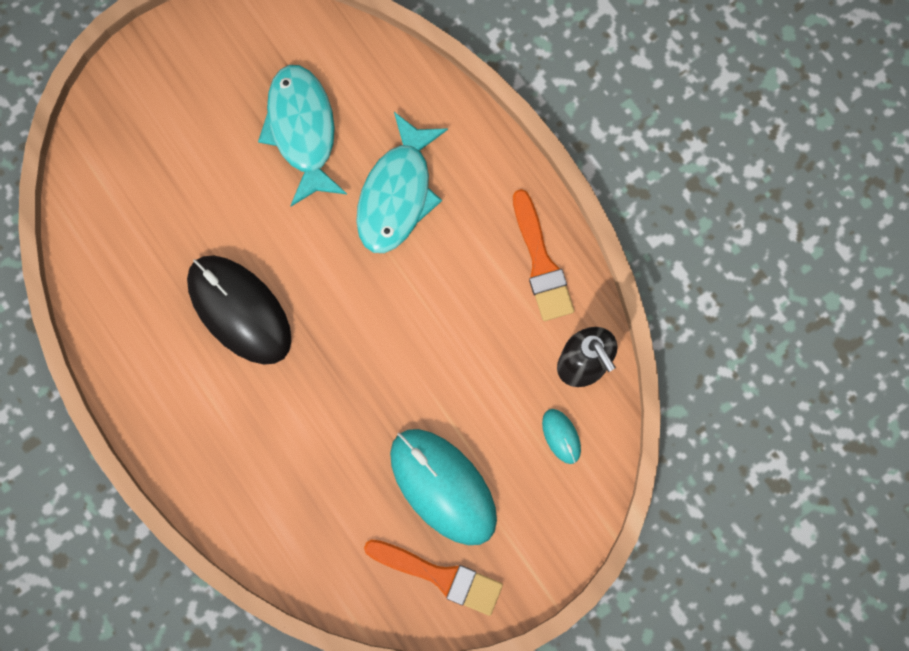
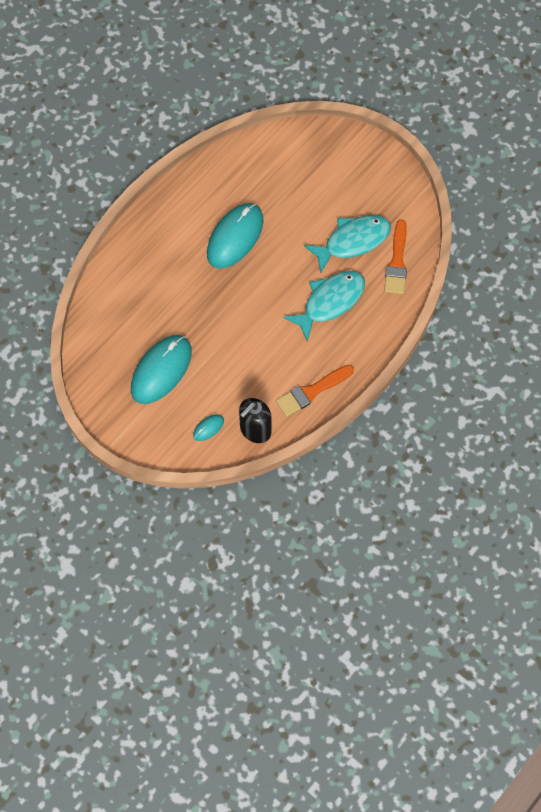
camera: 75 degrees right, 10 degrees down
(239, 310) = (235, 237): black mouse -> turquoise mouse
(397, 194) = (330, 302): turquoise fish -> turquoise fish turned 135 degrees clockwise
(440, 576) = (109, 381): orange brush -> orange brush (397, 262)

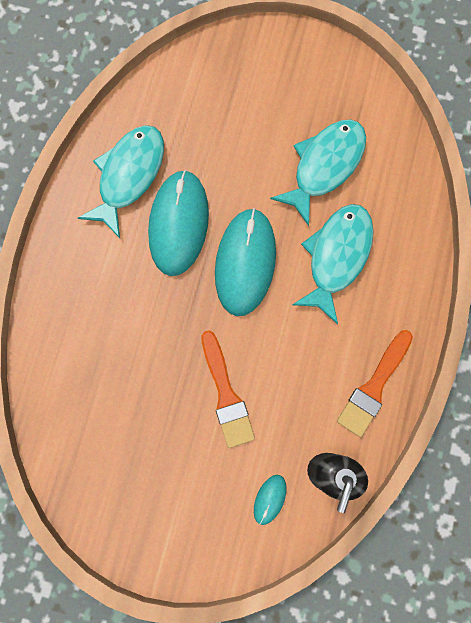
camera: 25 degrees left, 10 degrees up
(161, 370) = (171, 447): turquoise mouse -> turquoise mouse (245, 263)
(217, 193) = (129, 176): none -> turquoise fish
(397, 262) = (390, 170): orange brush -> orange brush (226, 394)

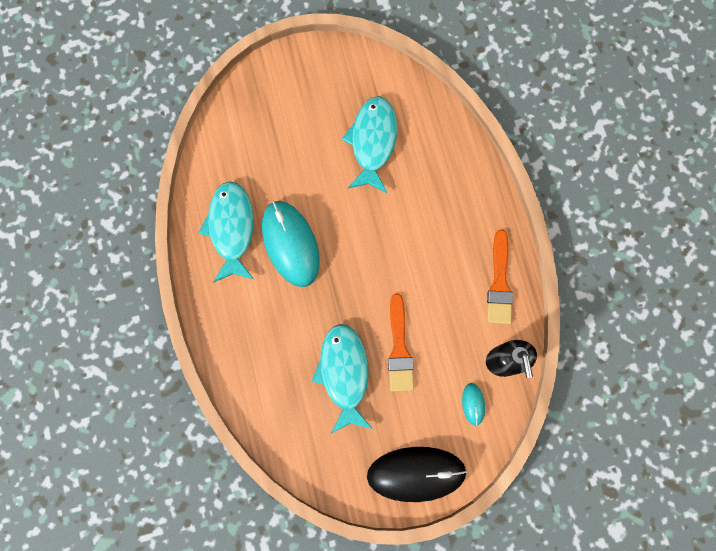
camera: 30 degrees left, 0 degrees up
(166, 537) = (416, 474): none -> black mouse
(226, 394) = (399, 348): orange brush -> orange brush turned 45 degrees clockwise
(245, 263) = (357, 245): turquoise mouse -> none
(336, 257) = (420, 204): turquoise fish -> turquoise fish (344, 373)

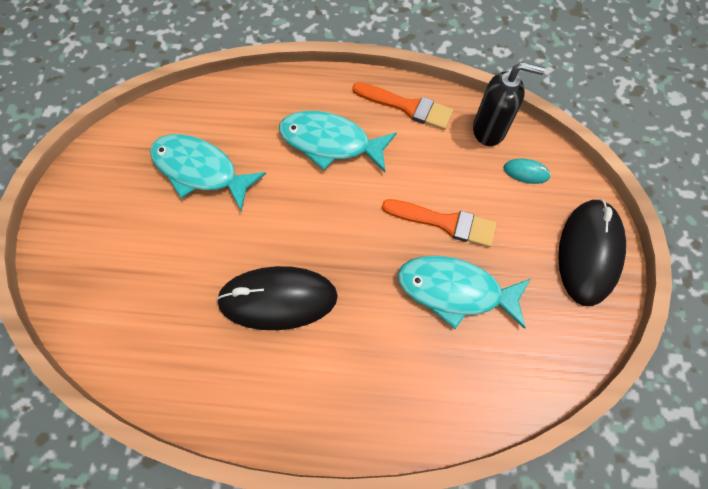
camera: 70 degrees left, 10 degrees down
(231, 229) = (227, 365): turquoise fish -> turquoise fish (330, 142)
(290, 244) = (278, 299): turquoise mouse -> black mouse

